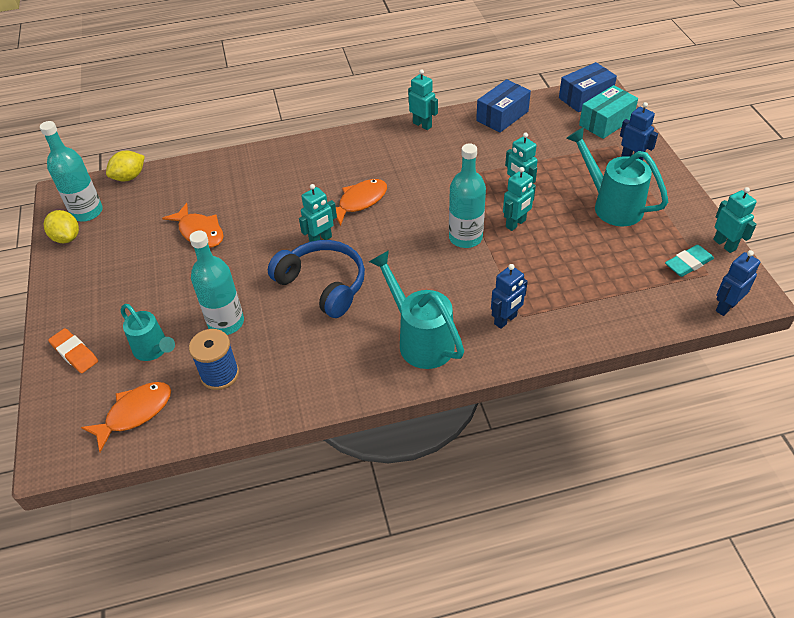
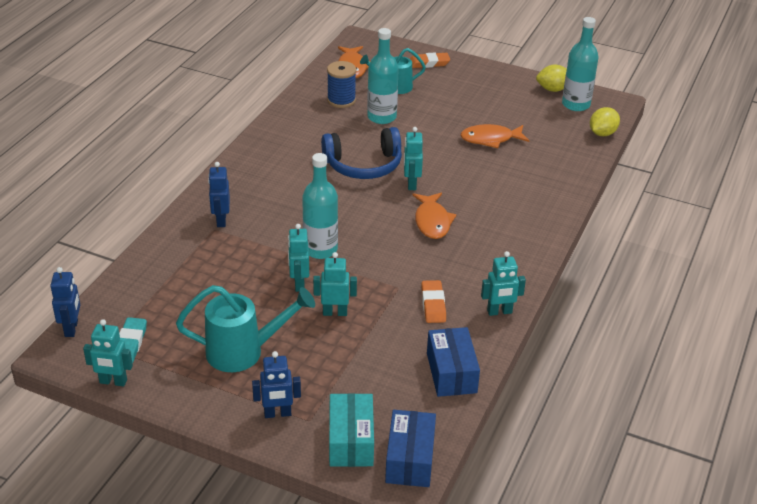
camera: 125 degrees right, 10 degrees down
(129, 177) = (602, 133): yellow lemon -> yellow lemon turned 45 degrees clockwise
(420, 340) = (259, 178): turquoise watering can -> none
(452, 153) = (433, 304): none -> orange eraser

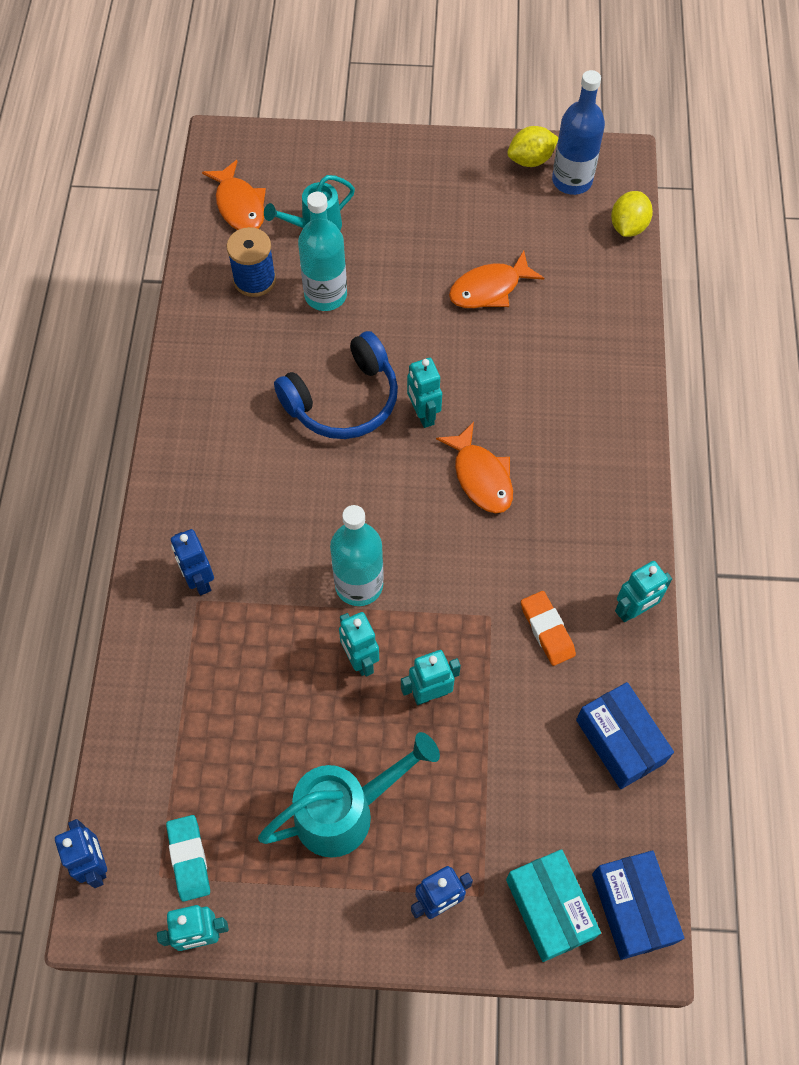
camera: 20 degrees left, 25 degrees up
(429, 63) = (342, 161): orange eraser -> none
(576, 104) = (572, 180): turquoise bottle -> blue bottle

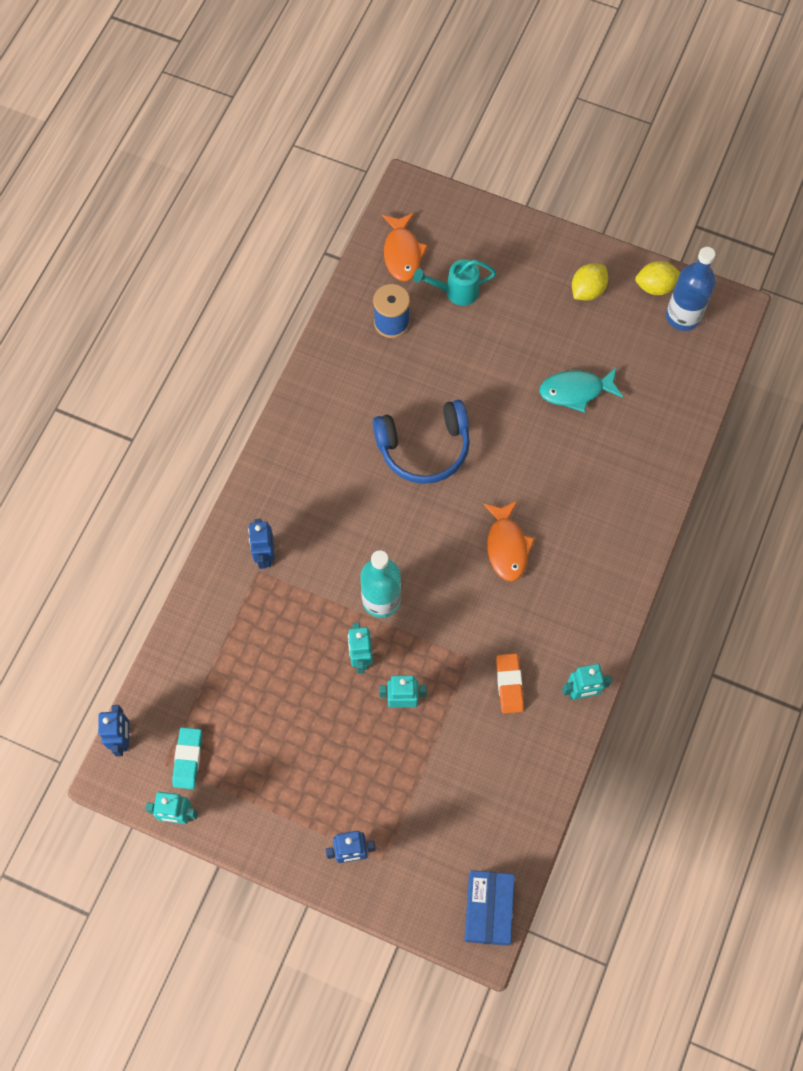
camera: 20 degrees right, 5 degrees up
(325, 295) = (443, 354): turquoise bottle -> none
(345, 812) = (309, 766): turquoise watering can -> none
(423, 414) = (481, 480): turquoise robot -> none
(489, 289) = (576, 391): orange fish -> turquoise fish
(549, 908) = (428, 887): turquoise box -> none
(620, 741) = (529, 787): blue box -> none
(628, 227) = (712, 373): yellow lemon -> yellow lemon (587, 290)

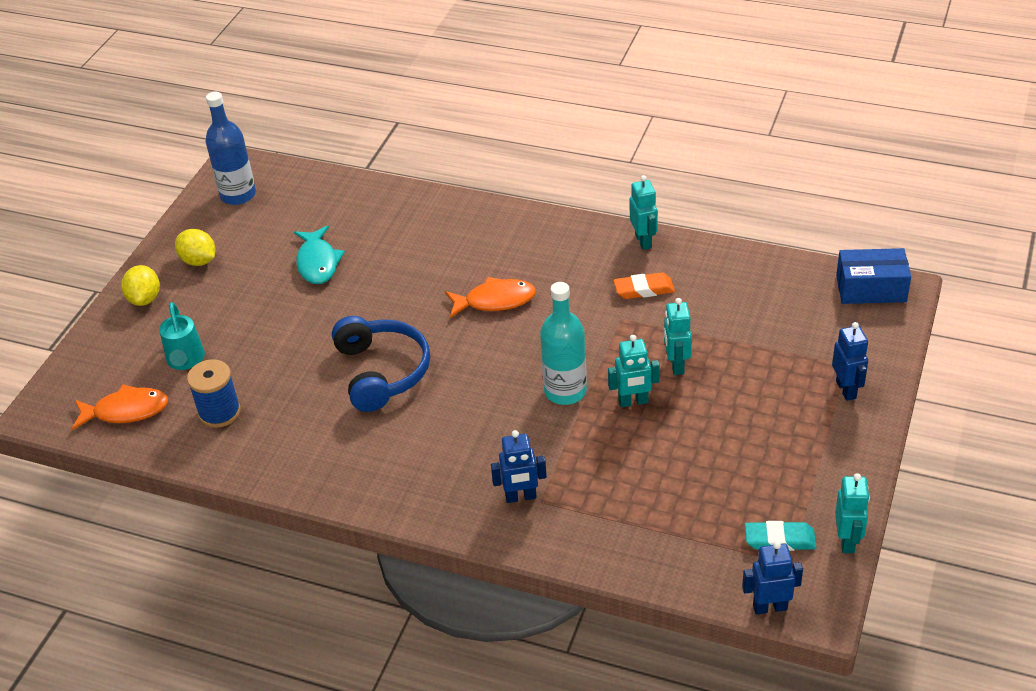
camera: 90 degrees left, 25 degrees down
(656, 287) = (201, 214): yellow lemon -> yellow lemon (145, 299)

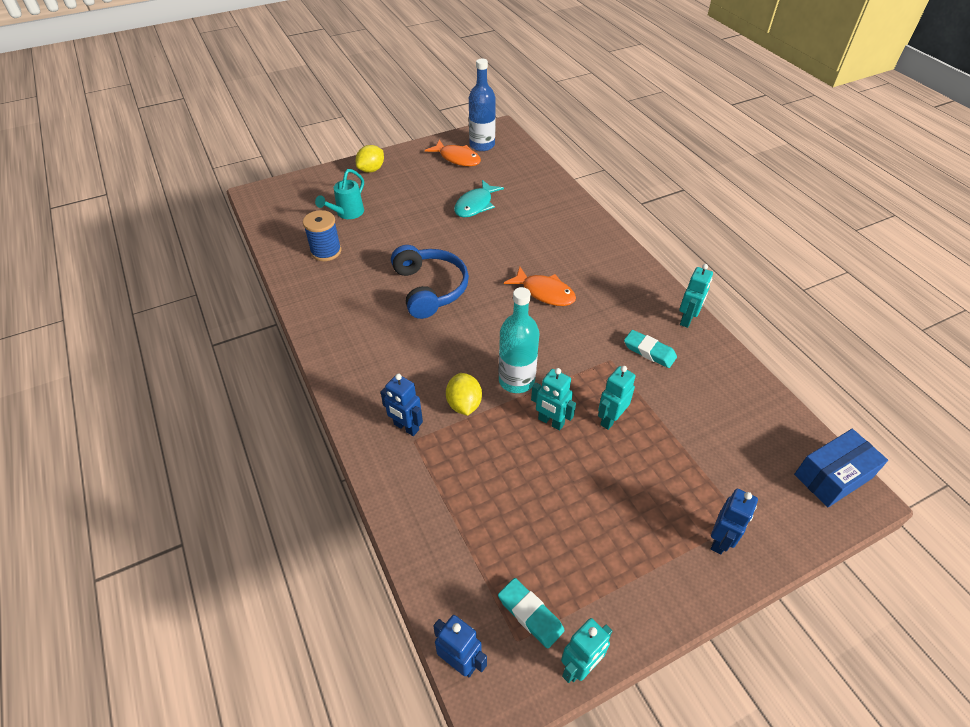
camera: 40 degrees right, 5 degrees up
(126, 411) = (289, 220): orange fish -> orange fish (457, 158)
(199, 261) = (420, 167): yellow lemon -> yellow lemon (464, 404)
(381, 372) = (429, 289): blue headphones -> blue headphones turned 45 degrees counterclockwise
(644, 289) = (649, 351): orange eraser -> turquoise eraser
(871, 289) = (833, 476): blue box -> blue box turned 75 degrees counterclockwise

